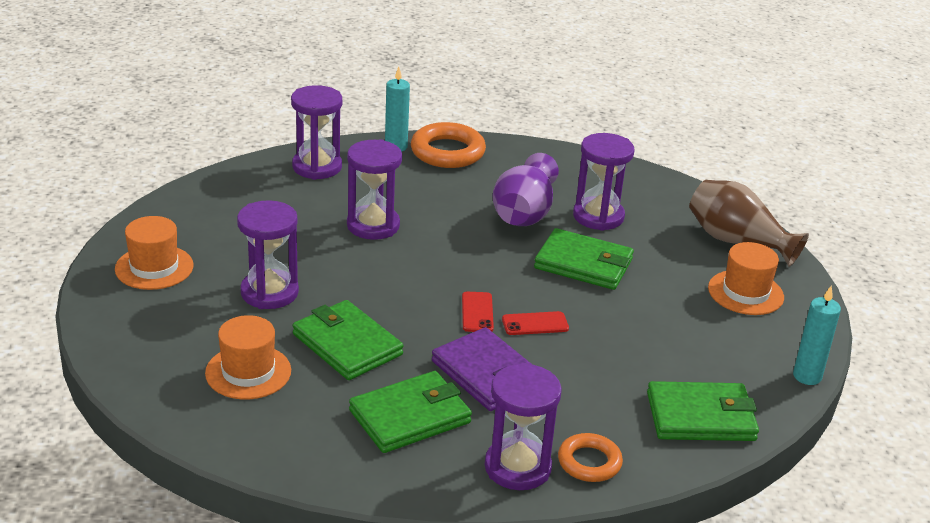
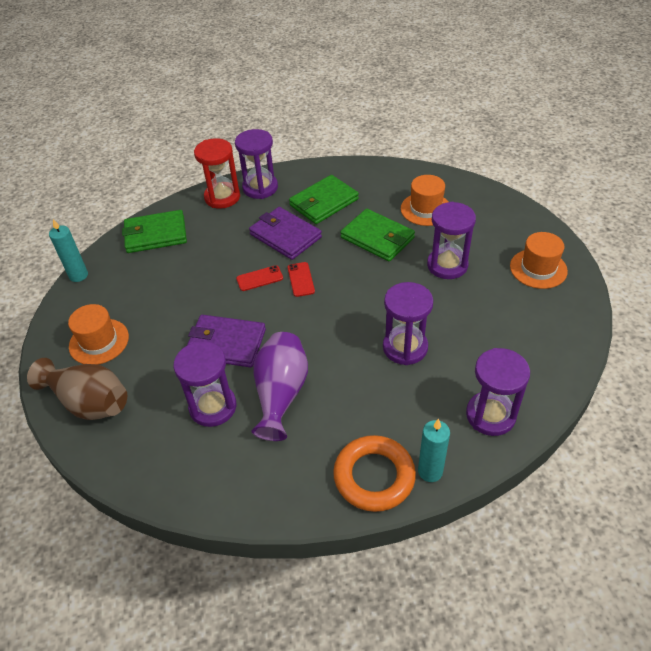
camera: 175 degrees right, 15 degrees up
(583, 264) = (226, 343): green wallet -> purple wallet
(589, 462) = (222, 197): orange ring -> red hourglass

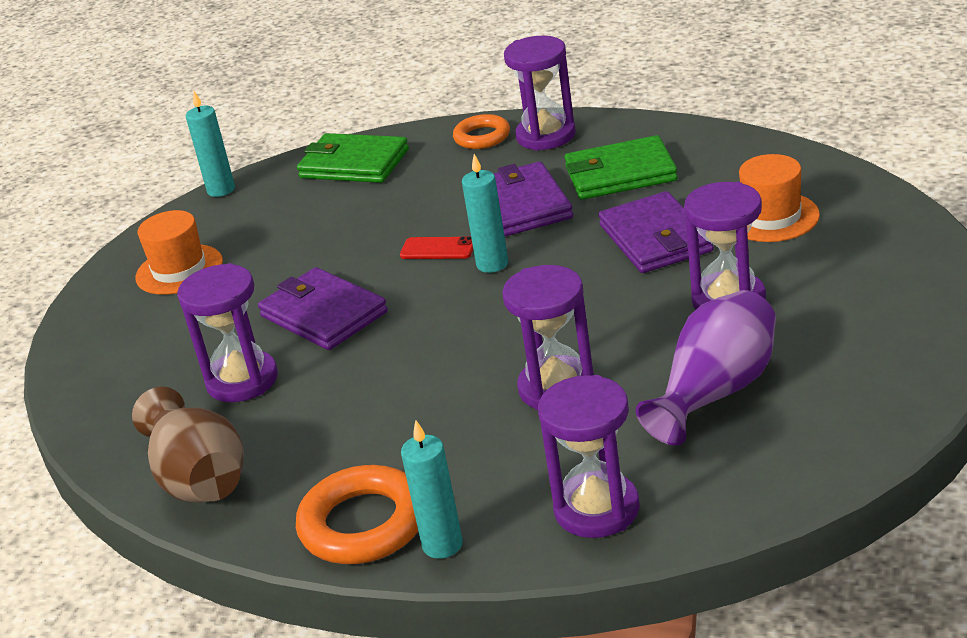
camera: 35 degrees right, 15 degrees down
(89, 402) = (112, 331): brown vase -> brown vase (199, 478)
(222, 197) = (482, 137): red hourglass -> orange ring
(280, 394) = (336, 392): purple vase -> purple vase (715, 392)
(301, 279) = (492, 264): red phone -> turquoise candle
(377, 238) = (655, 238): green wallet -> purple wallet
(538, 268) = (878, 343): orange hat -> none

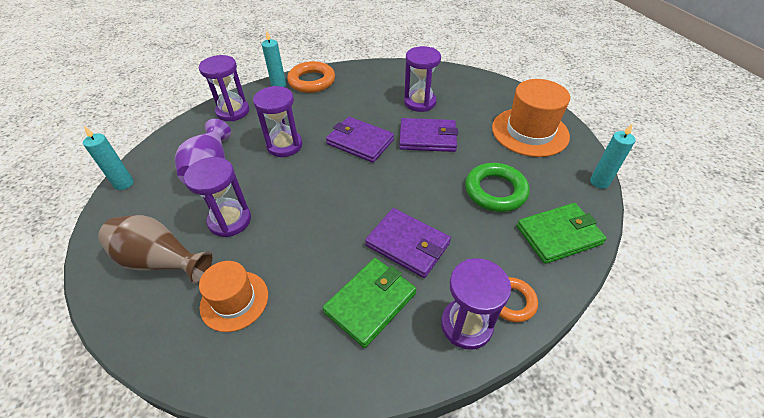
camera: 135 degrees right, 15 degrees up
(179, 270) = (530, 132): orange hat -> orange hat, size x1.59
(199, 478) = (385, 73): brown vase -> brown vase (161, 261)
(347, 220) = (495, 191): none -> green ring
(438, 249) = (420, 192): red phone -> none
(492, 264) = (379, 194): turquoise candle -> turquoise candle (124, 183)
(655, 238) = (301, 249): purple wallet -> purple wallet (360, 142)

